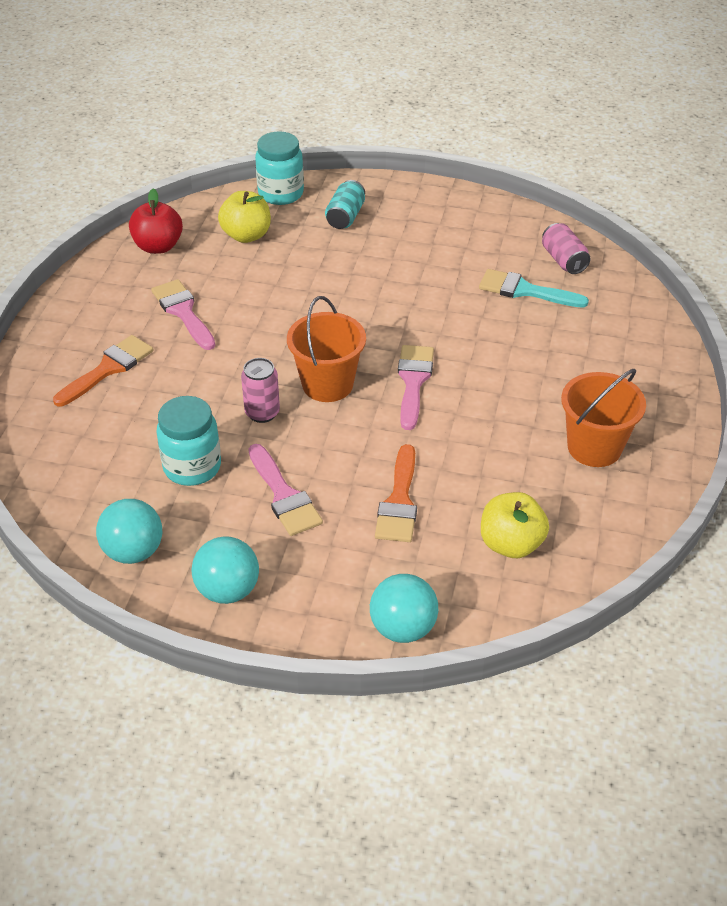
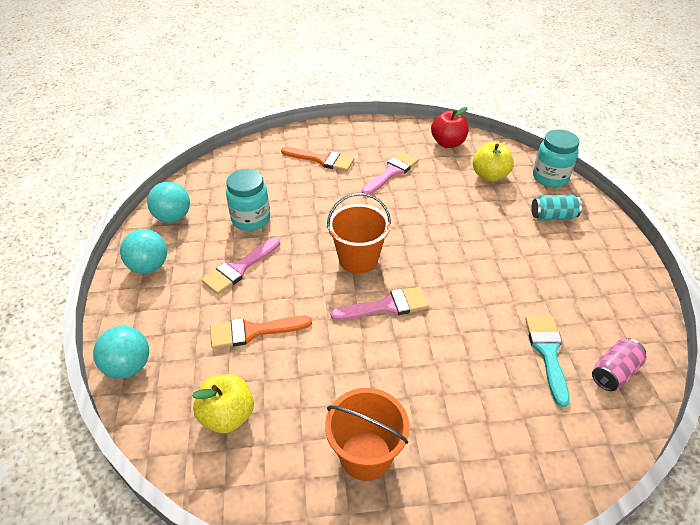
camera: 70 degrees right, 0 degrees up
(262, 413) = (313, 235): pink can -> none

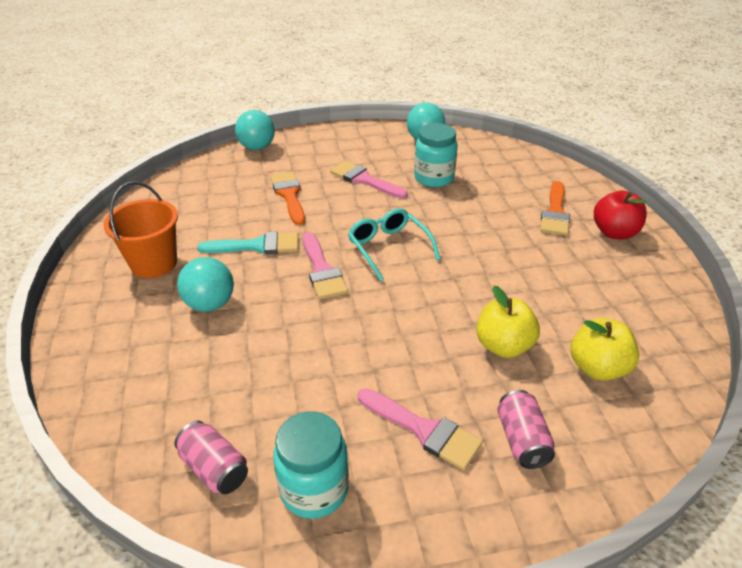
camera: 85 degrees right, 5 degrees down
(149, 266) = (360, 138): turquoise ball -> turquoise ball (210, 304)
(227, 416) = (206, 193): yellow apple -> yellow apple (503, 346)
(358, 259) = (389, 248): orange bucket -> turquoise glasses
(391, 172) = (557, 268): pink brush -> pink brush (423, 430)
(448, 143) = (660, 323): red apple -> red apple (614, 233)
(547, 352) = (252, 401): turquoise brush -> turquoise brush (257, 246)
(550, 177) = (631, 449): turquoise jar -> turquoise jar (314, 489)
(552, 216) = (522, 440): turquoise can -> pink can

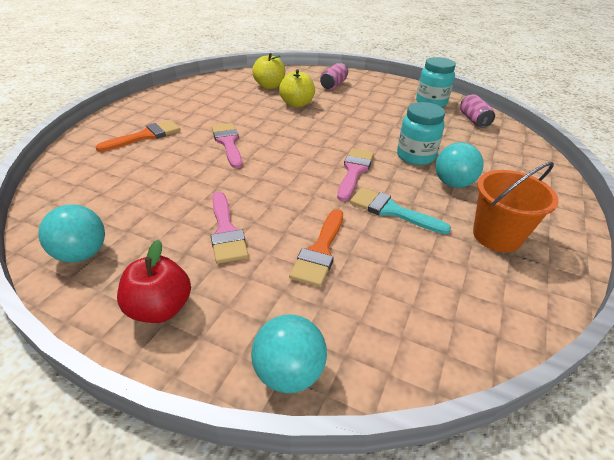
camera: 145 degrees left, 0 degrees up
(389, 248) = (290, 164): turquoise glasses -> none
(423, 430) = (369, 99): pink brush -> pink brush (228, 143)
(434, 178) = (166, 200): turquoise jar -> turquoise jar (415, 156)
(614, 233) = (143, 114): red apple -> red apple (160, 308)

